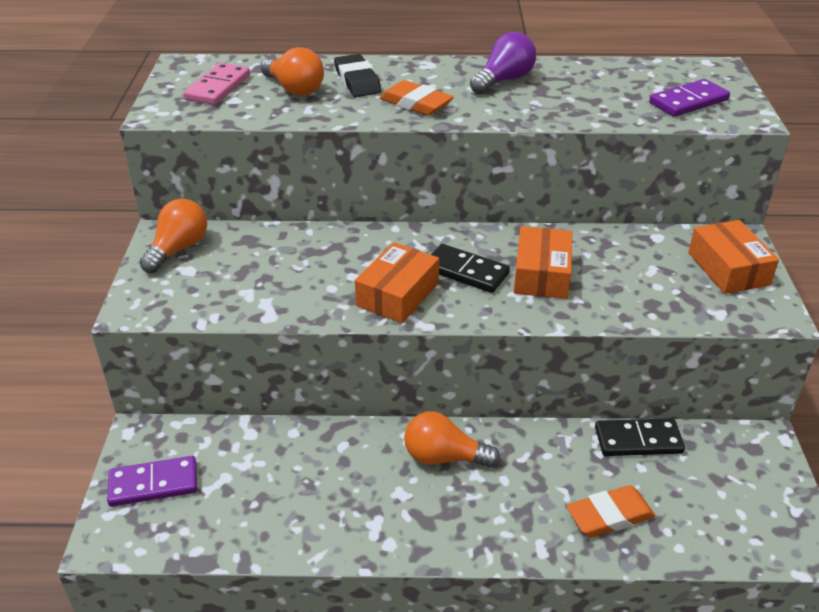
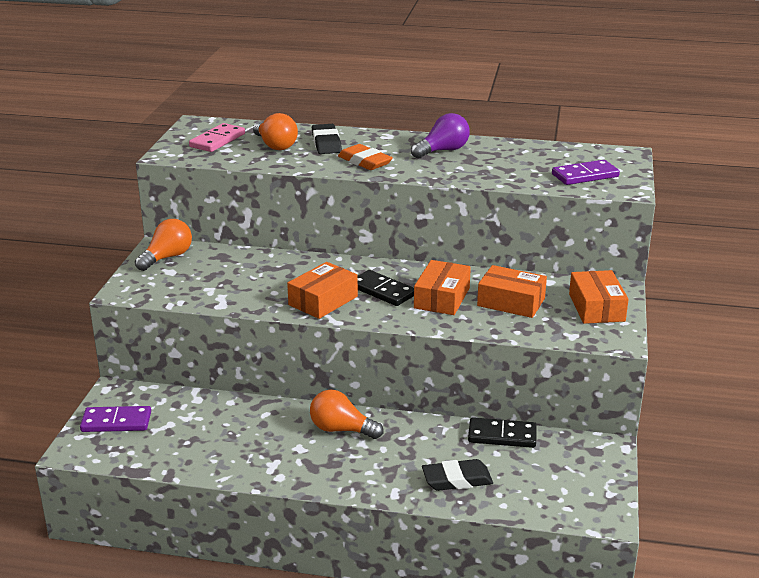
camera: 10 degrees right, 10 degrees down
(609, 515) = (457, 479): orange eraser -> black eraser
(626, 271) = (511, 302): none -> orange box

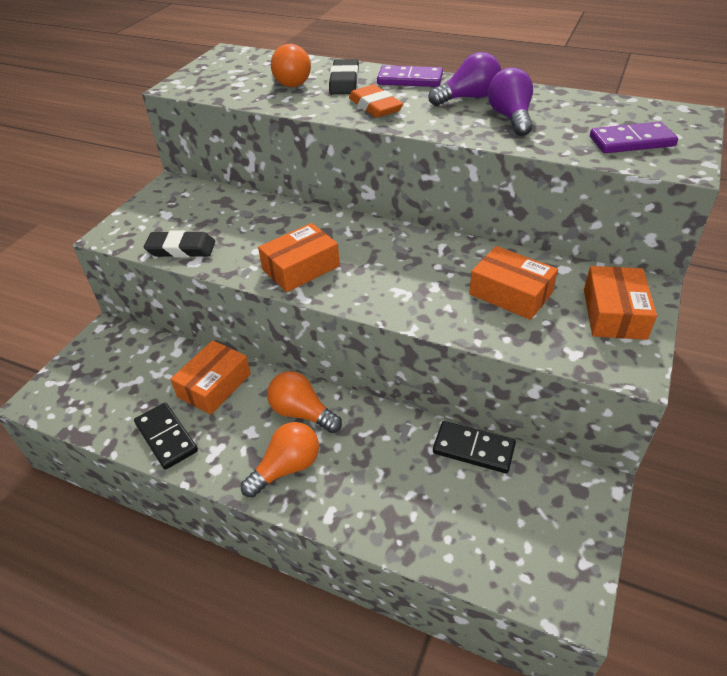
camera: 15 degrees right, 15 degrees up
(116, 422) = (90, 370): purple domino -> purple domino (410, 80)
(167, 257) = (171, 197): orange light bulb -> orange light bulb (286, 468)
(217, 140) = (235, 72): pink domino -> none
(382, 291) = (369, 261): black domino -> black domino (166, 437)
(442, 298) = (432, 278): orange box -> orange box (214, 385)
(457, 479) = (405, 507): black eraser -> black eraser (181, 249)
(484, 164) = (510, 118): none -> purple light bulb

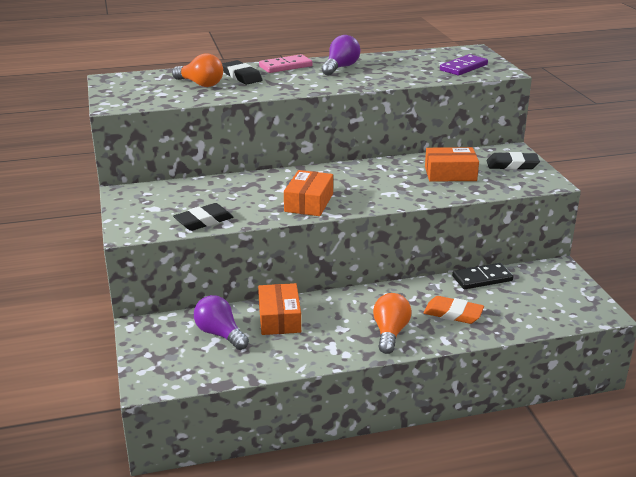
camera: 40 degrees left, 15 degrees down
(166, 437) = (287, 356): black domino -> none
(302, 413) = (361, 306): orange light bulb -> none
(375, 106) = (289, 84): orange eraser -> orange eraser (453, 313)
(410, 80) = (285, 66): purple domino -> pink domino
(510, 118) = (383, 71): purple light bulb -> purple light bulb (220, 334)
(614, 313) = (512, 165): orange box -> black eraser

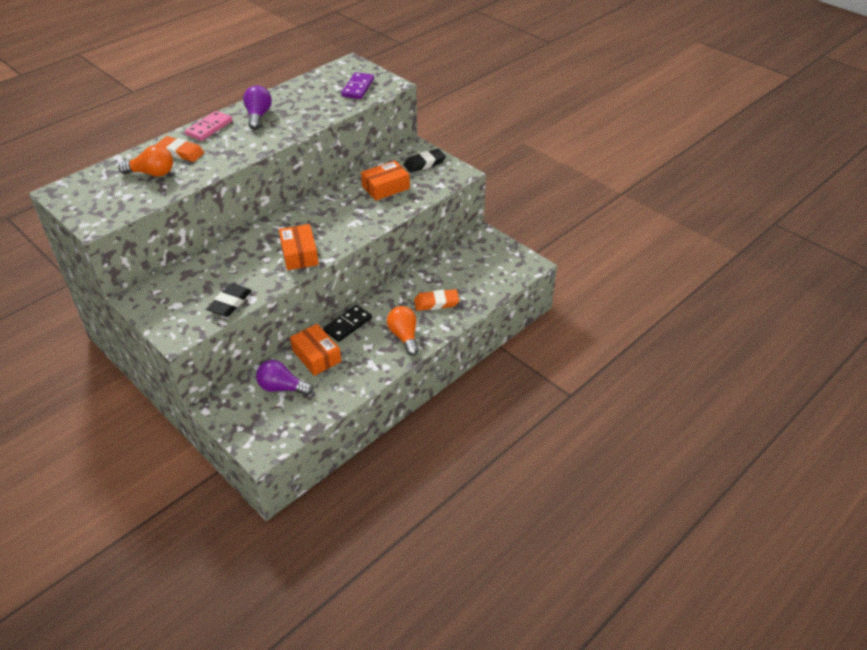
camera: 30 degrees left, 15 degrees up
(241, 76) = (181, 152): black eraser -> orange eraser
(482, 278) = (437, 264): black domino -> black domino (347, 325)

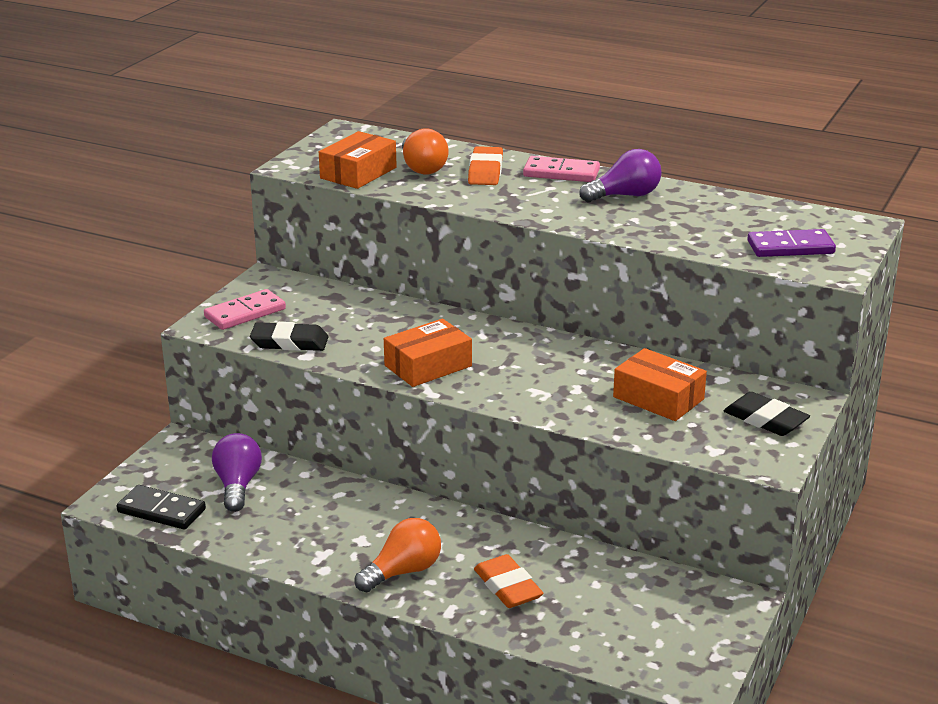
camera: 70 degrees right, 15 degrees down
(175, 316) = (245, 313): none -> pink domino
(316, 356) = (316, 497): orange box -> orange box (358, 173)
(347, 325) = (400, 508): black domino -> black domino (161, 511)

